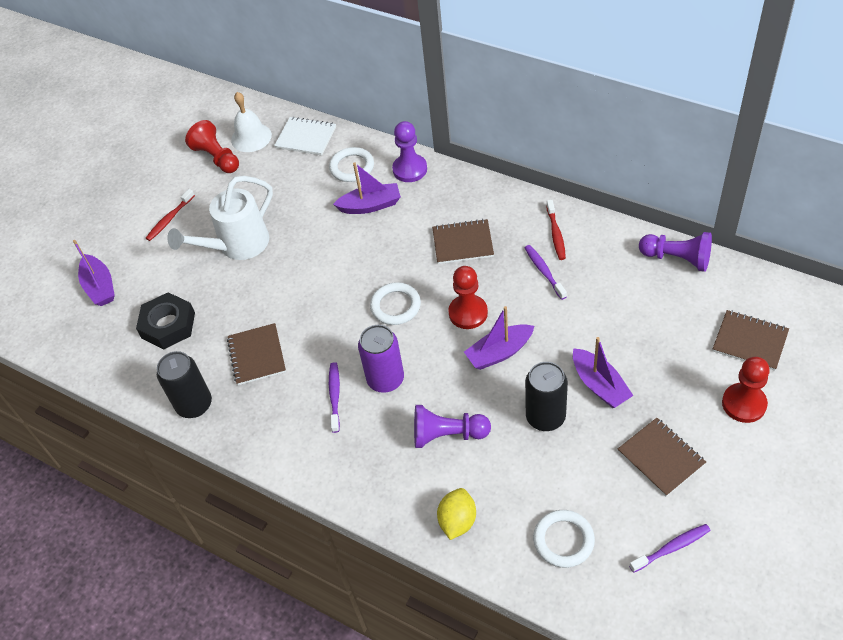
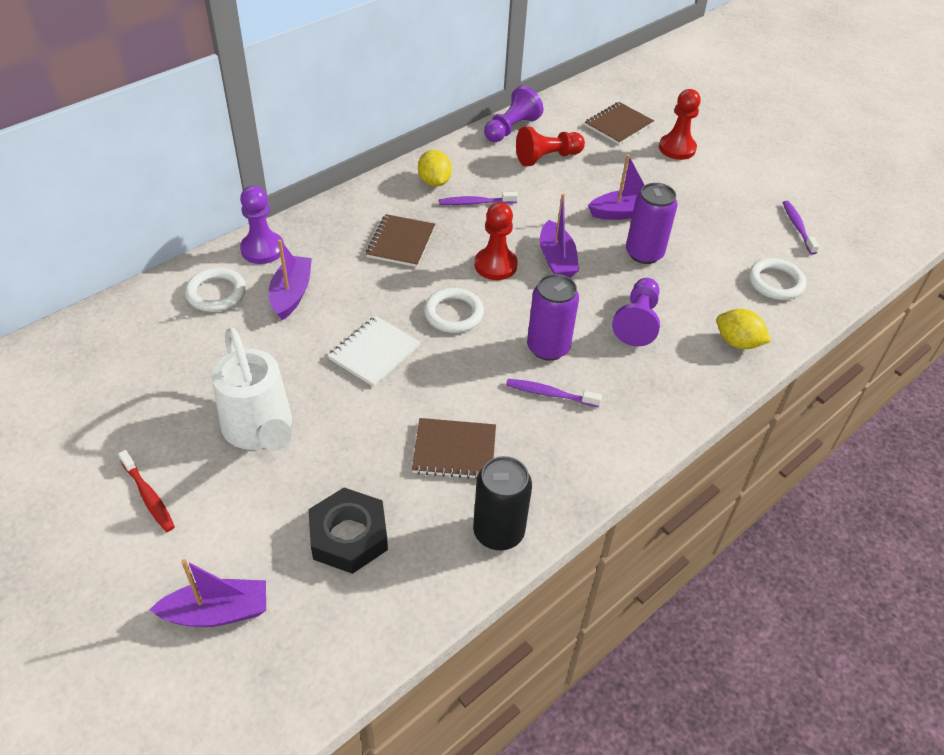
camera: 80 degrees left, 5 degrees down
(217, 158) = (74, 417): red pawn -> red pawn (547, 158)
(251, 137) = (70, 372): white bell -> none
(306, 137) = (125, 320): white notebook -> white notebook (374, 352)
(545, 417) = (644, 253): black can -> purple can
(556, 234) = (434, 182): red toothbrush -> yellow lemon
(661, 457) = (711, 204): brown notebook -> none

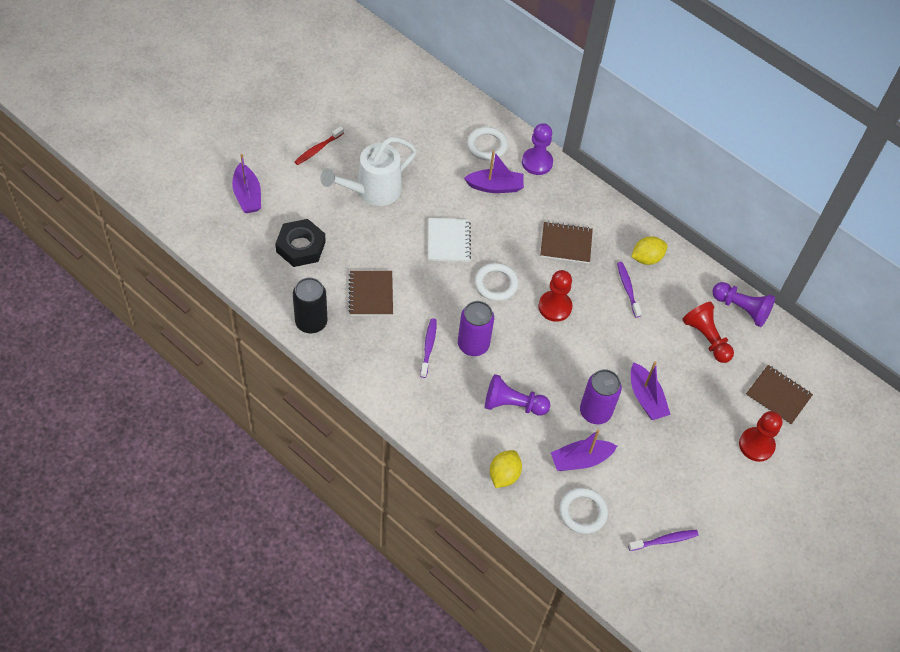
camera: 80 degrees right, 10 degrees up
(374, 352) = (449, 241): white notebook -> white notebook turned 60 degrees clockwise
(556, 259) = (572, 348): purple boat -> purple boat (580, 460)

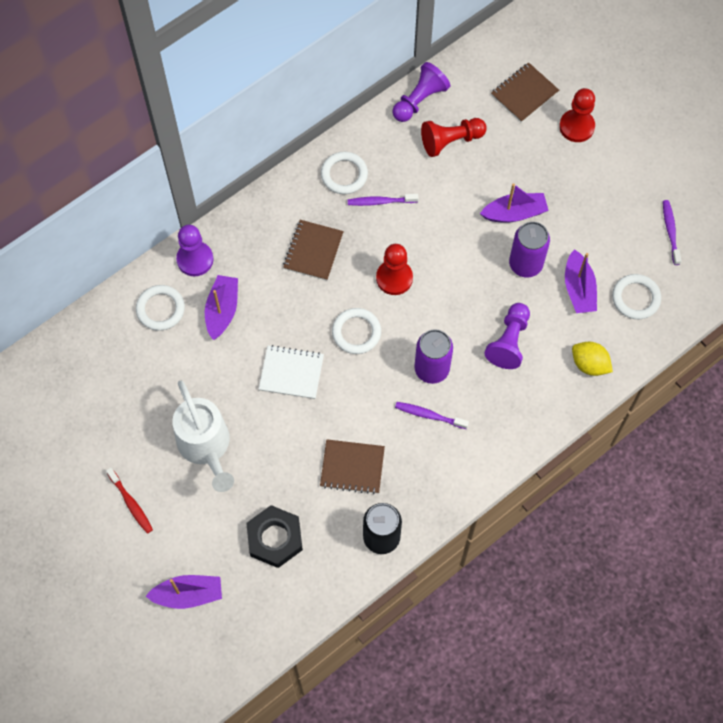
camera: 75 degrees left, 10 degrees up
(646, 258) = (344, 175): yellow lemon -> white ring

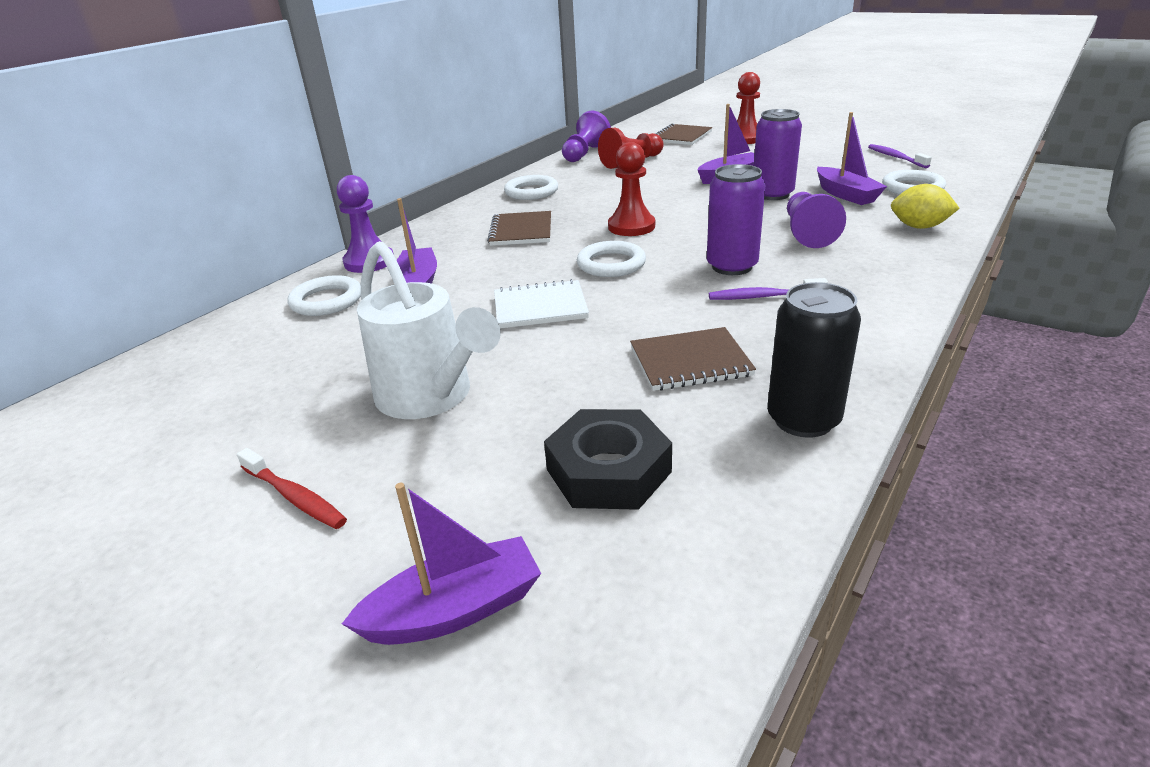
camera: 15 degrees left, 35 degrees down
(380, 202) = (581, 196): purple toothbrush -> none

